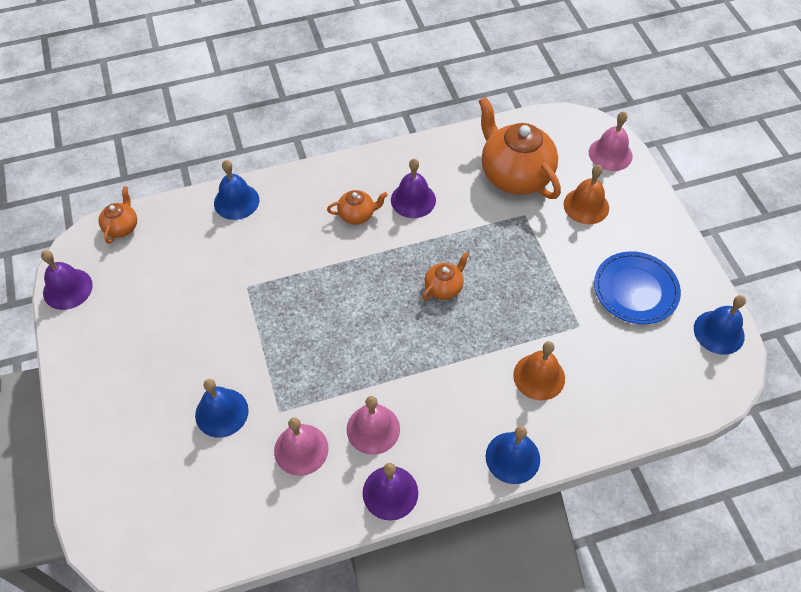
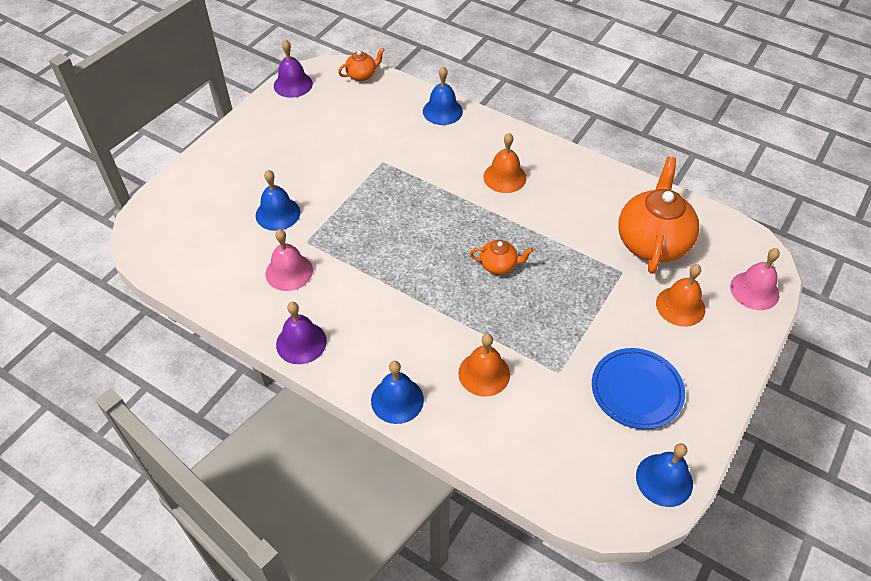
camera: 50 degrees right, 5 degrees down
(357, 215) = (504, 177): orange teapot -> orange bell
(373, 429) = (341, 300): pink bell -> none
(413, 200) = (554, 198): purple bell -> none

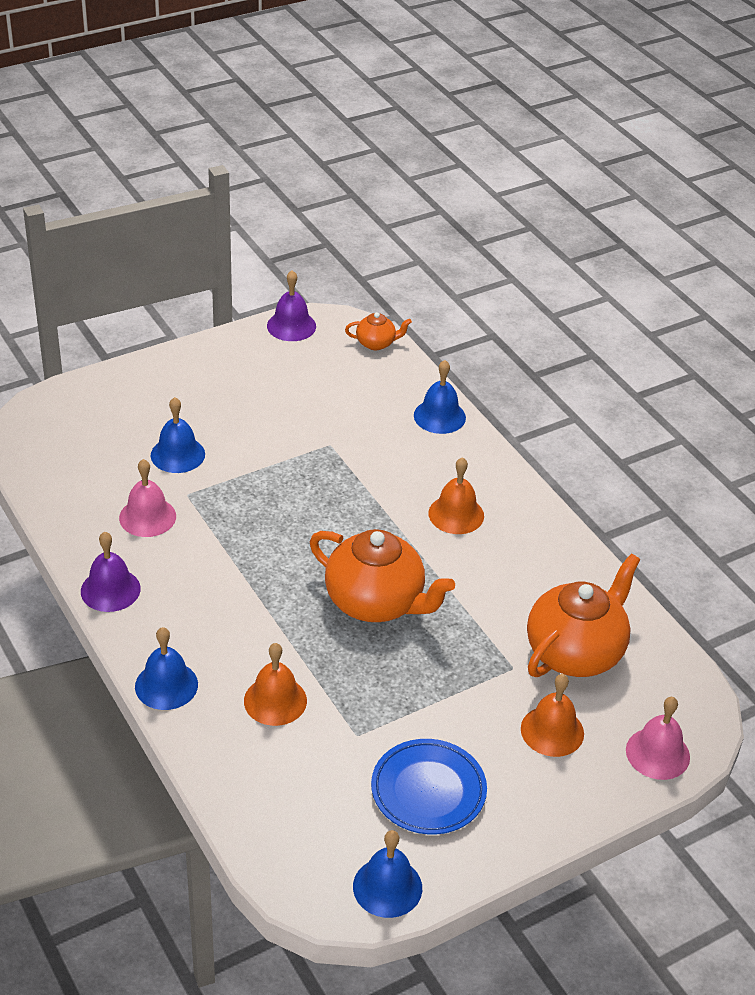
camera: 25 degrees right, 10 degrees down
(499, 265) = (376, 602): orange teapot -> orange teapot, size x2.10

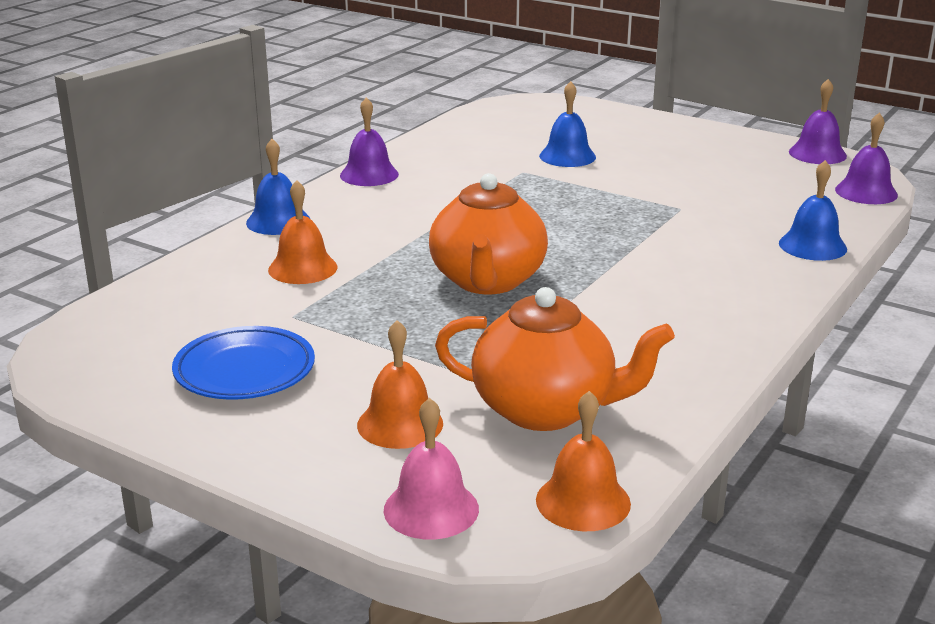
camera: 65 degrees right, 15 degrees down
(147, 517) = (473, 165): pink bell -> none
(376, 343) = (866, 192): orange teapot -> purple bell
(387, 887) = (95, 380): blue bell -> none
(456, 514) = (674, 289): orange bell -> orange bell (583, 501)

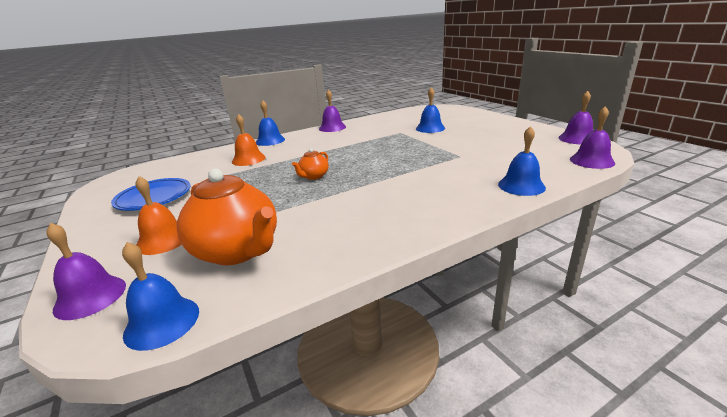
camera: 30 degrees right, 0 degrees up
(431, 509) = (90, 297): pink bell -> purple bell
(487, 281) = (313, 176): orange teapot -> orange teapot, size x0.48
(583, 501) = (162, 322): orange bell -> blue bell

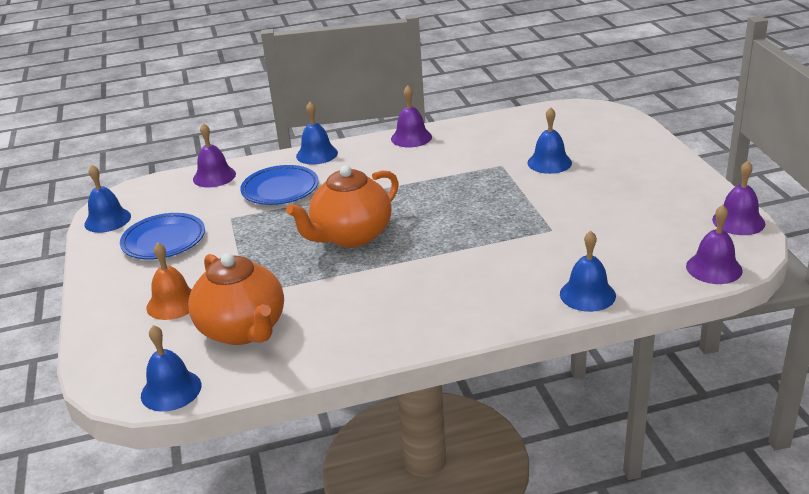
camera: 15 degrees right, 5 degrees up
(90, 297) = (111, 356): purple bell -> purple bell (214, 176)
(103, 191) = (107, 220): none -> blue bell
(248, 159) = (280, 190): orange bell -> blue plate
(313, 176) = (351, 236): orange teapot -> orange teapot, size x2.10

